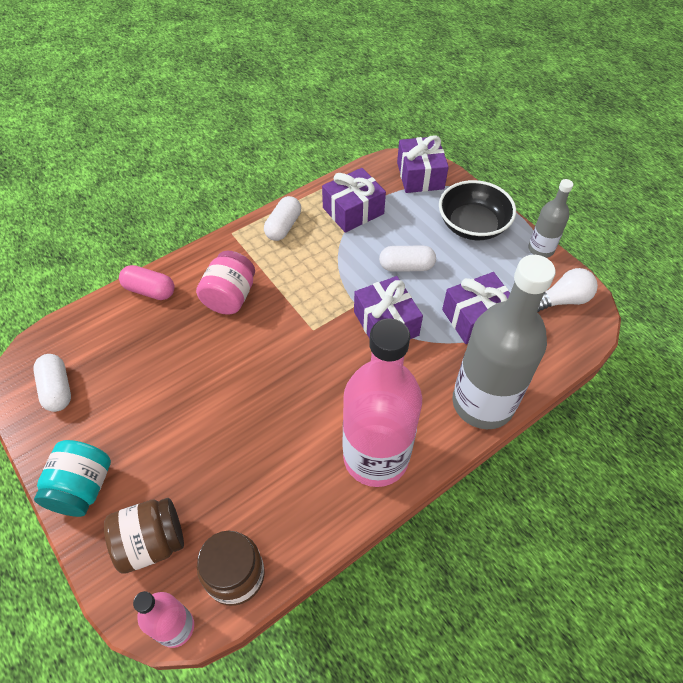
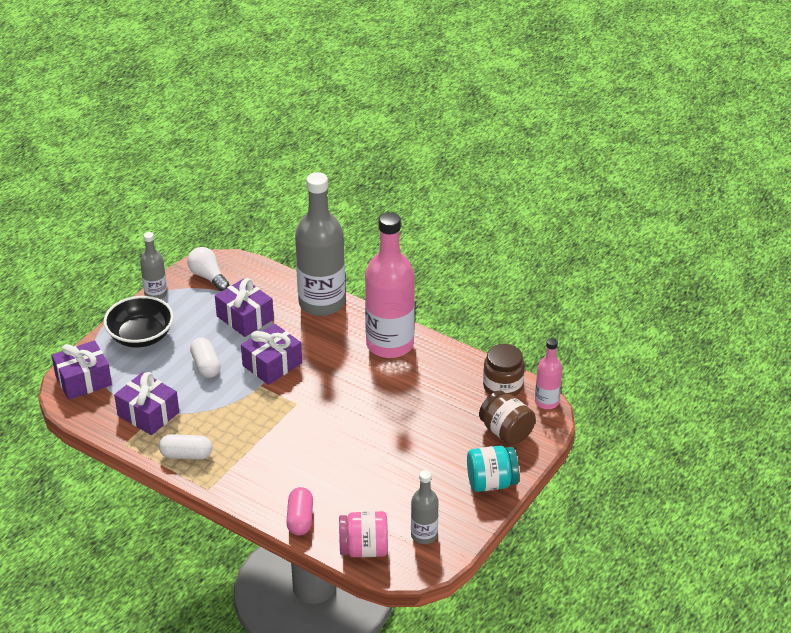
camera: 110 degrees left, 15 degrees down
(57, 389) = (424, 535): white capsule -> grey bottle
(230, 297) = (284, 463): pink jar -> pink jar (364, 549)

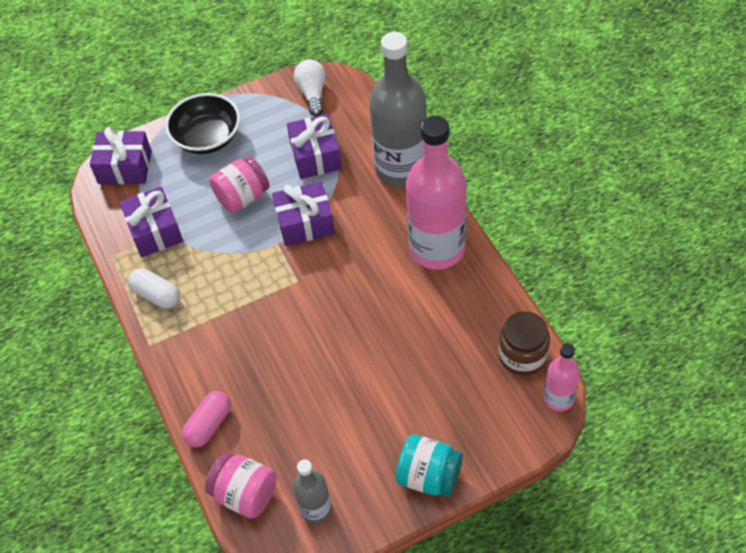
camera: 35 degrees right, 15 degrees up
(156, 294) = (252, 94): grey bottle -> none
(206, 365) = (242, 197): white capsule -> pink jar
(506, 432) = (488, 417): brown jar -> none

